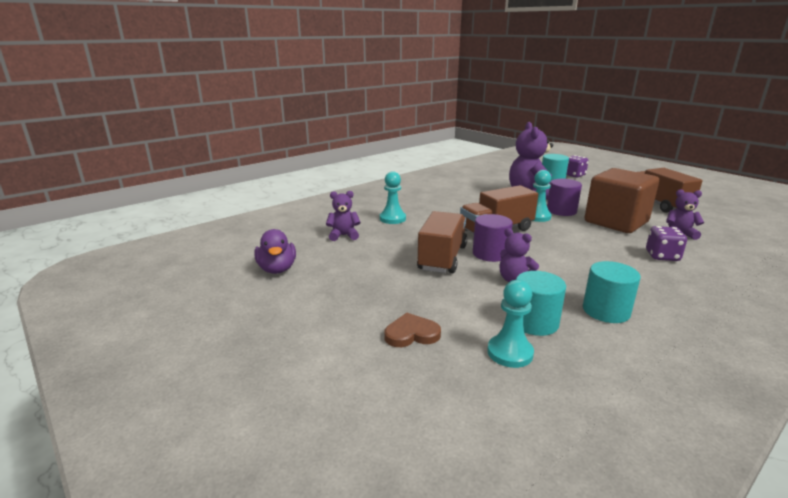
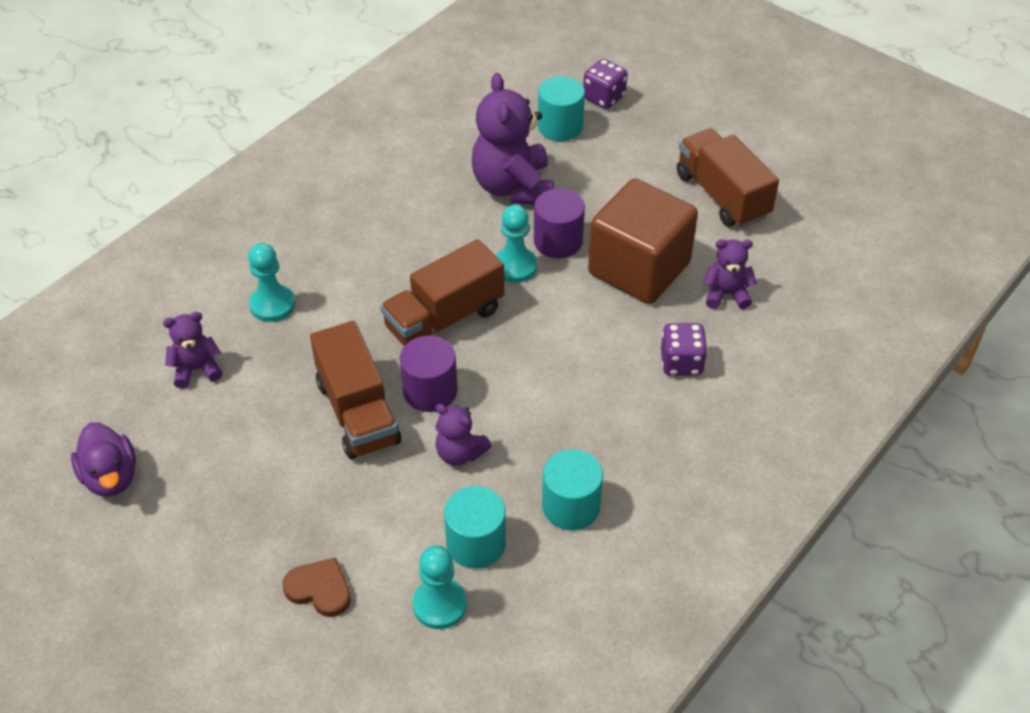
camera: 10 degrees left, 25 degrees up
(411, 334) = (320, 589): brown heart -> brown heart turned 45 degrees clockwise
(442, 258) = (357, 412): brown truck -> brown truck turned 150 degrees clockwise

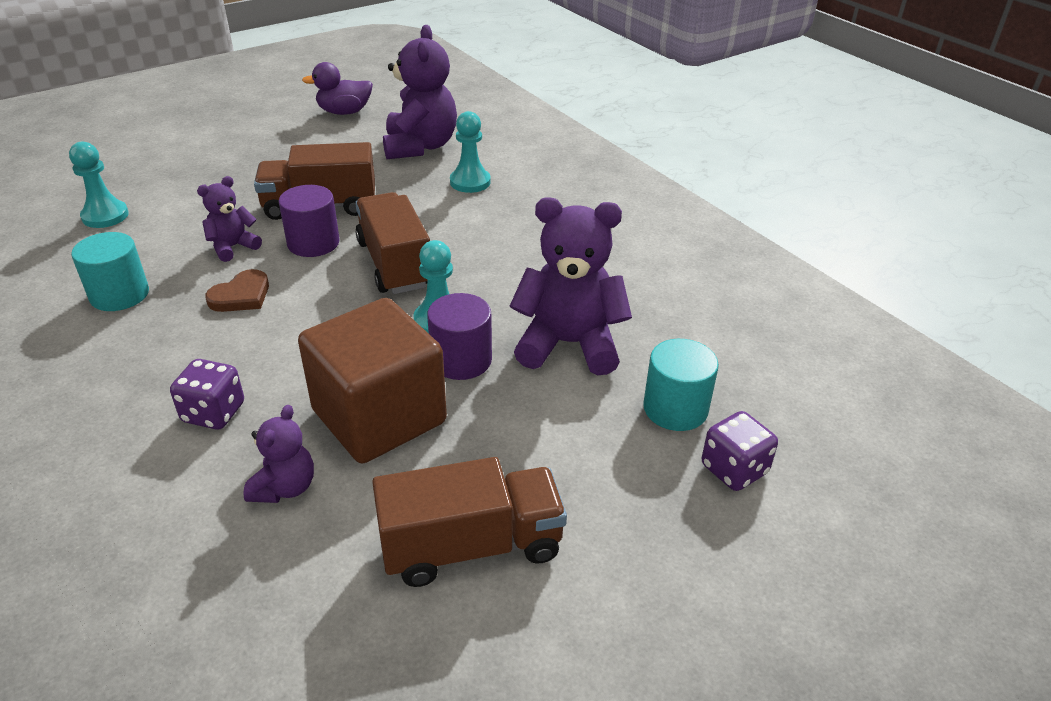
camera: 105 degrees right, 10 degrees down
(196, 369) = (420, 146): purple teddy bear -> purple teddy bear, size x1.90
(320, 589) = (174, 172): brown heart -> brown heart (241, 296)
(476, 543) = (138, 240): turquoise cylinder -> none

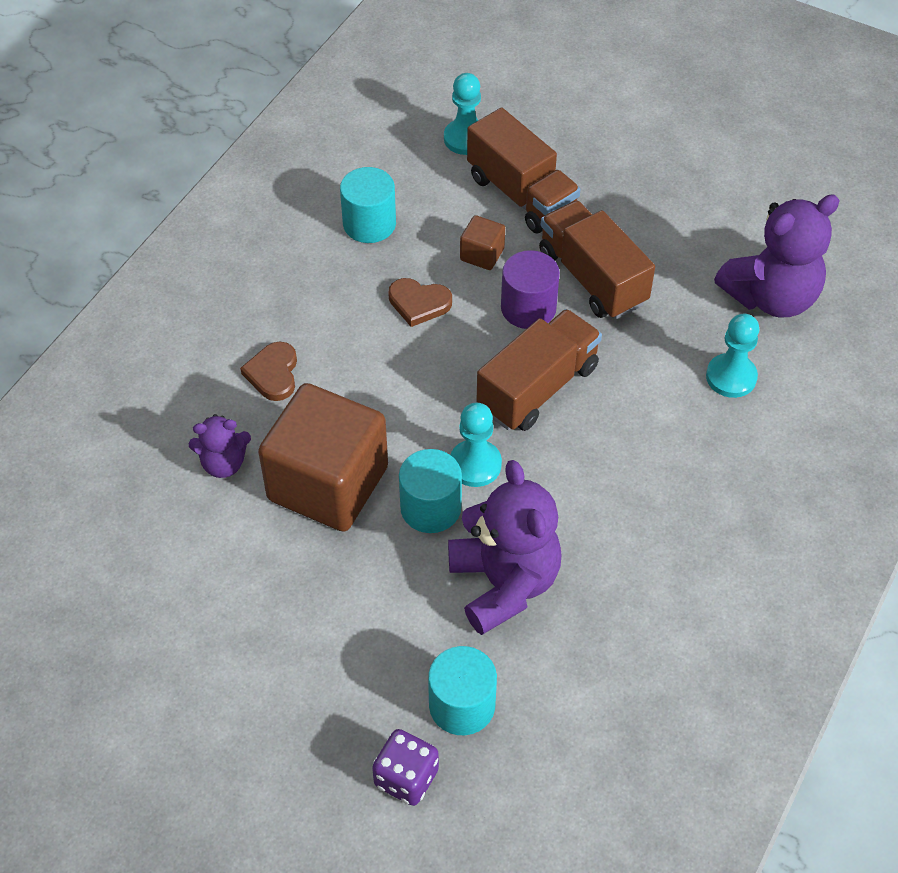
camera: 65 degrees right, 15 degrees up
(214, 413) = (273, 373): purple dice -> brown heart
(233, 247) = (482, 254): purple teddy bear -> brown cube
(344, 112) = (791, 193): purple duck -> none
(461, 360) = (430, 508): purple cylinder -> turquoise cylinder
(471, 546) = (227, 612): brown truck -> brown truck (521, 194)

